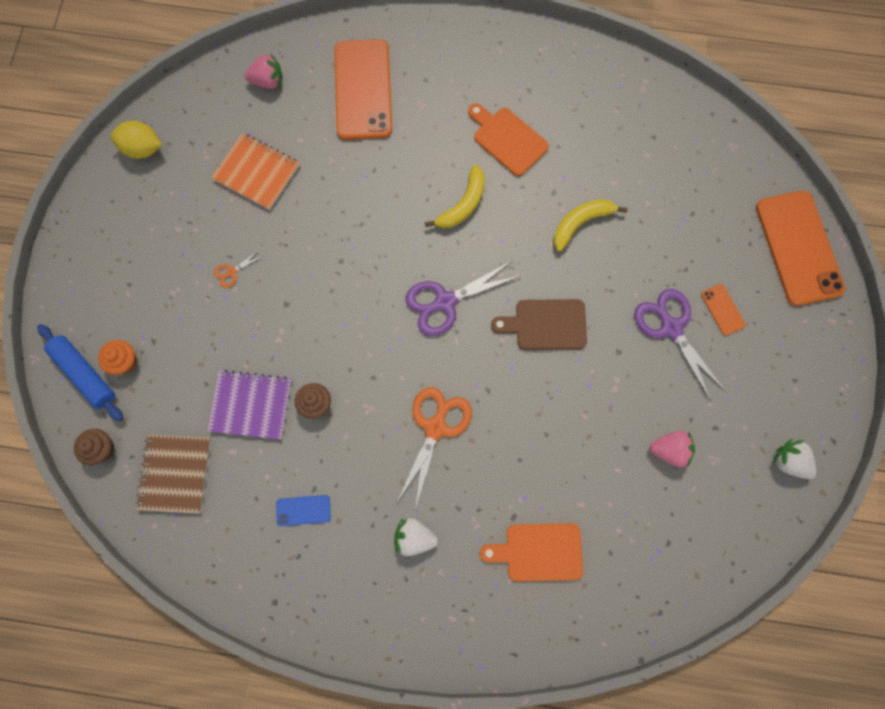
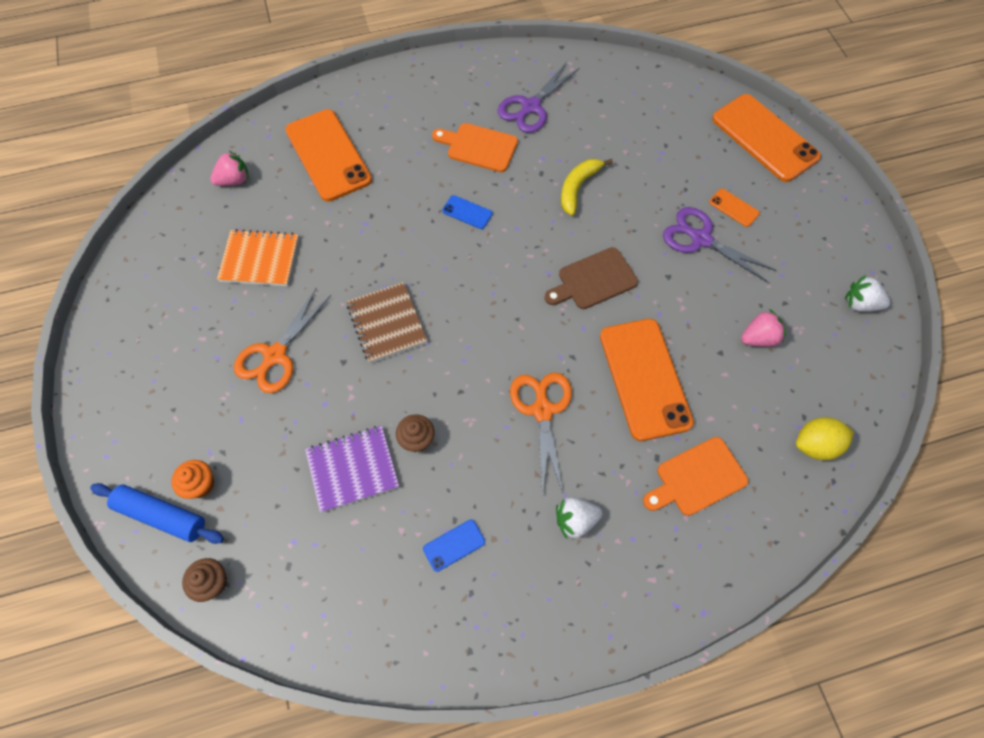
camera: 25 degrees left, 10 degrees down
(143, 149) = (134, 282): yellow lemon -> yellow lemon (815, 445)
(175, 473) = (304, 571): brown notebook -> brown notebook (387, 323)
(231, 272) = (275, 355): orange scissors -> orange scissors, size x2.22
(445, 302) = (493, 298): purple scissors -> purple scissors (531, 107)
(463, 204) = (467, 212): yellow banana -> blue phone
(542, 440) = (645, 378): none -> orange phone

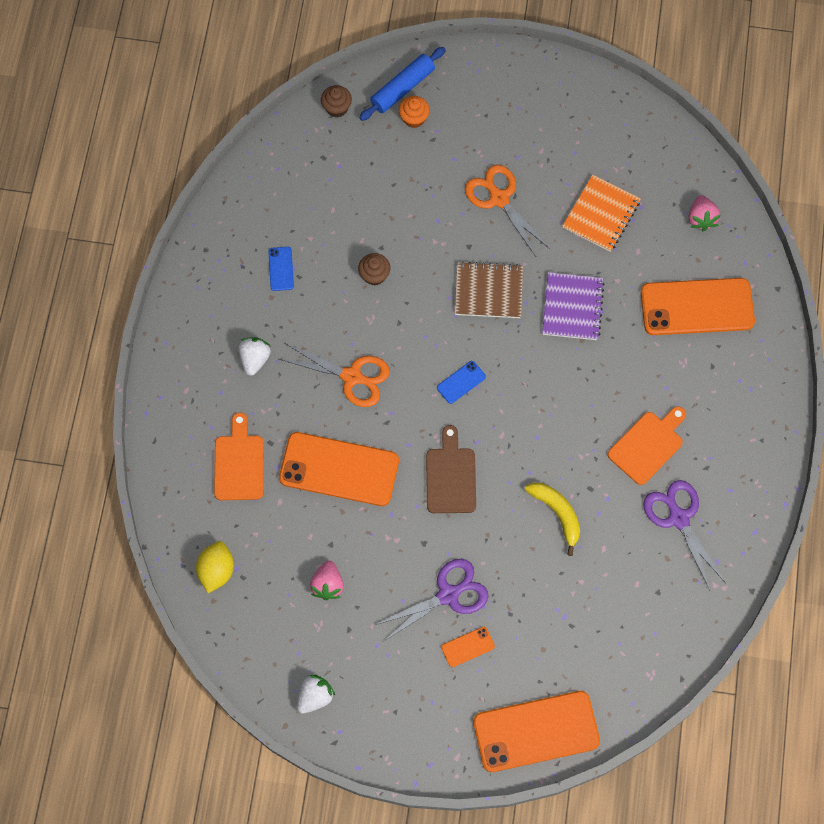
camera: 115 degrees right, 5 degrees up
(352, 469) = (373, 222): purple notebook -> purple notebook (572, 307)
(467, 212) = (574, 402): blue phone -> blue phone (461, 382)

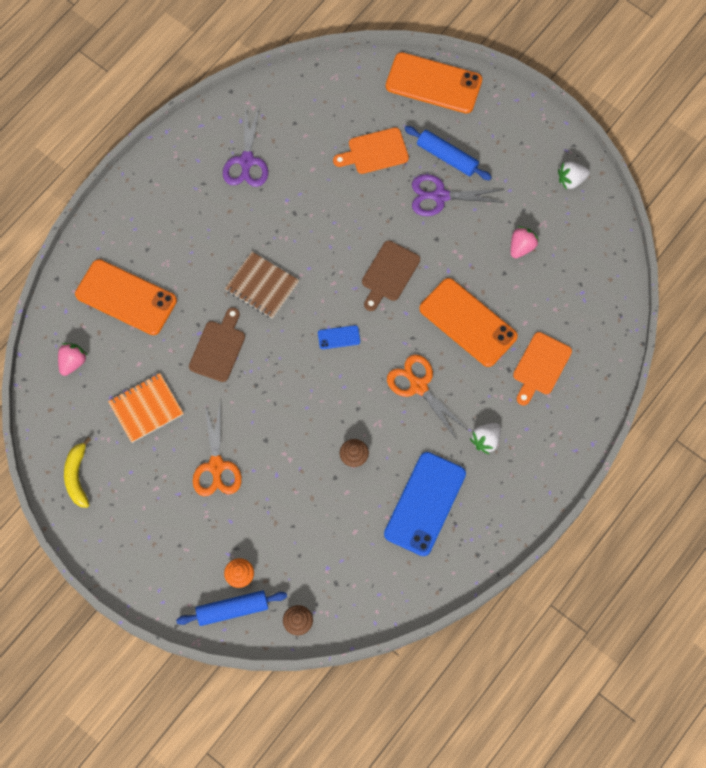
camera: 150 degrees left, 0 degrees up
(216, 570) = (597, 298): yellow lemon -> none
(281, 269) = (425, 504): blue phone -> blue phone, size x2.35
(467, 646) = (447, 157): orange phone -> blue rolling pin
(488, 291) = (273, 395): brown notebook -> brown notebook (262, 286)
(557, 513) = (329, 209): yellow banana -> yellow banana (77, 476)
(572, 307) = (218, 348): purple notebook -> brown cutting board
(648, 445) = (233, 220): orange cutting board -> orange cutting board (374, 152)

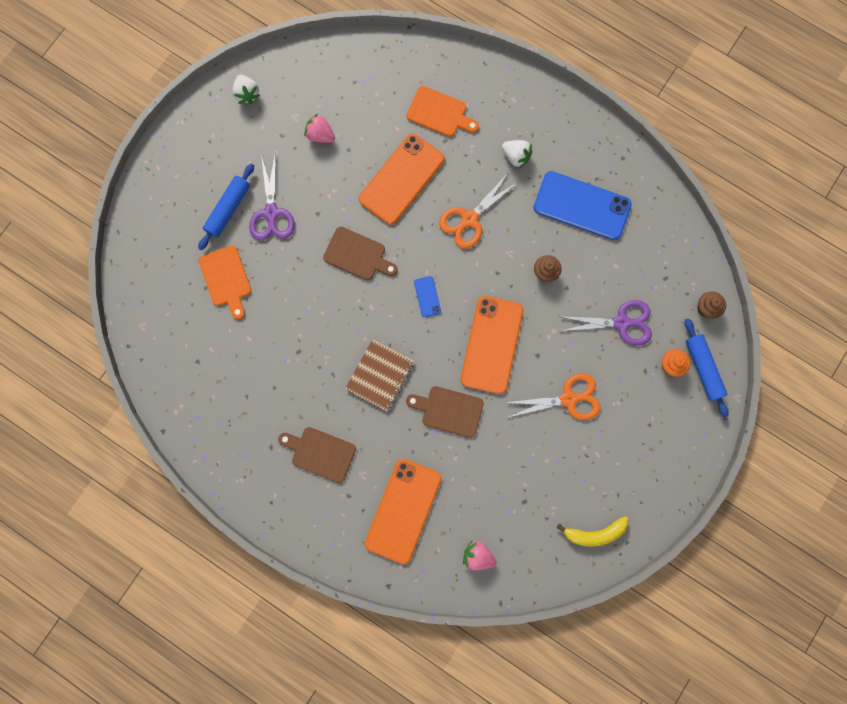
camera: 95 degrees left, 10 degrees up
(146, 408) = (518, 474): orange notebook -> none
(191, 226) = (320, 453): none -> brown cutting board
(246, 161) = (243, 405): purple scissors -> purple scissors (621, 323)
(433, 83) = (146, 227): orange phone -> orange phone (491, 344)

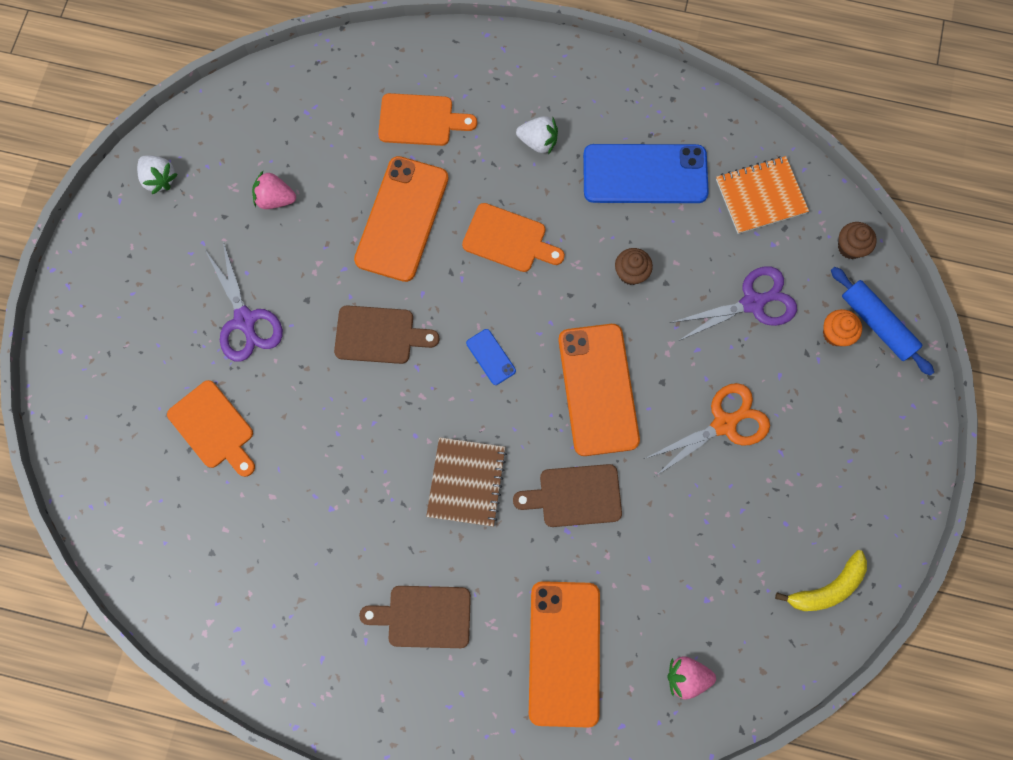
camera: 20 degrees left, 5 degrees down
(228, 209) = (185, 335): blue rolling pin -> none
(469, 219) = (508, 239): orange scissors -> orange cutting board
(657, 250) = (760, 196): none -> orange notebook

